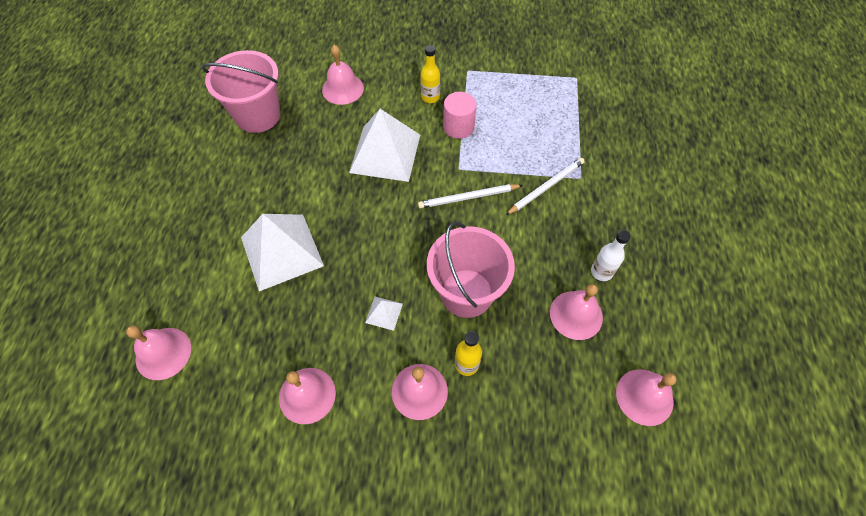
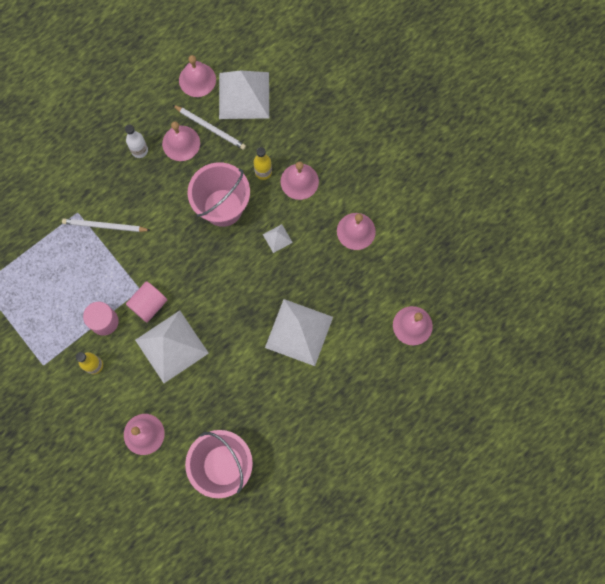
camera: 135 degrees left, 15 degrees up
(438, 165) = (149, 305): none -> pink cylinder
(468, 197) = (157, 264): white pencil -> white pencil (210, 128)
(580, 430) = (244, 95): none -> white pyramid

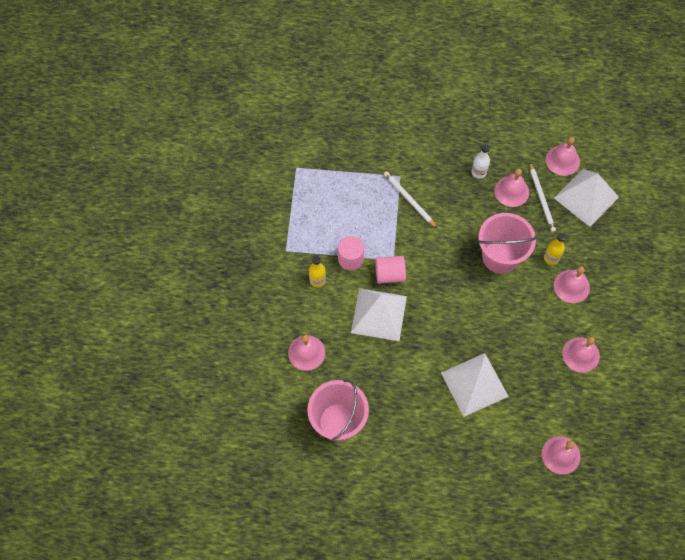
camera: 45 degrees right, 10 degrees down
(277, 238) = (519, 310): white pyramid -> none

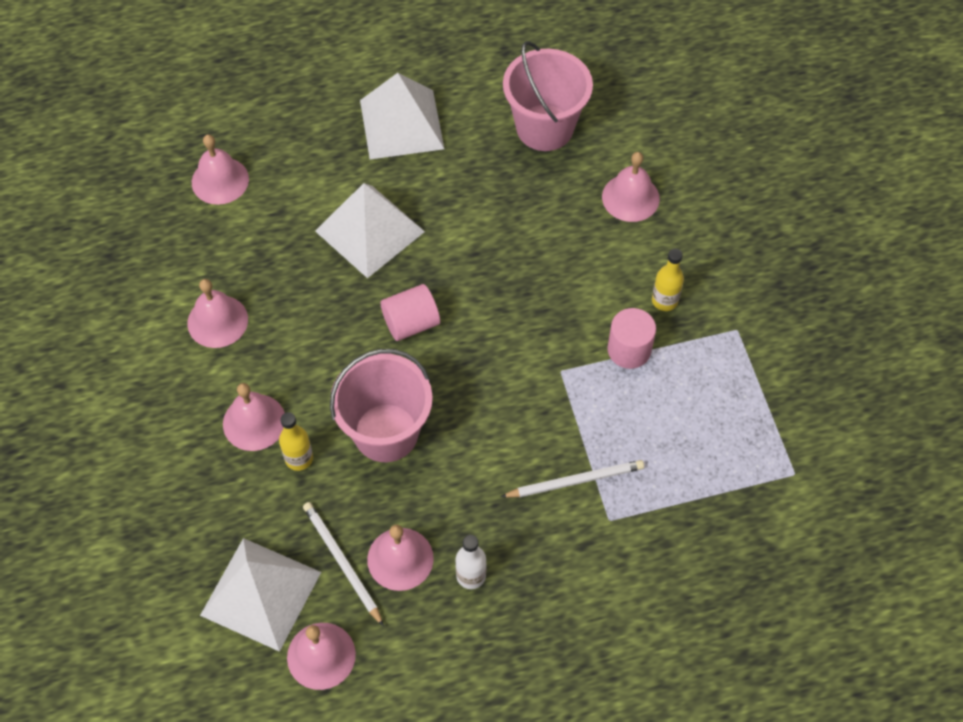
camera: 160 degrees right, 5 degrees down
(379, 314) = (548, 282): white pyramid -> white pyramid (401, 124)
(389, 274) = (556, 345): pink cylinder -> pink cylinder (411, 323)
(409, 200) = (575, 481): white pencil -> white pencil turned 45 degrees counterclockwise

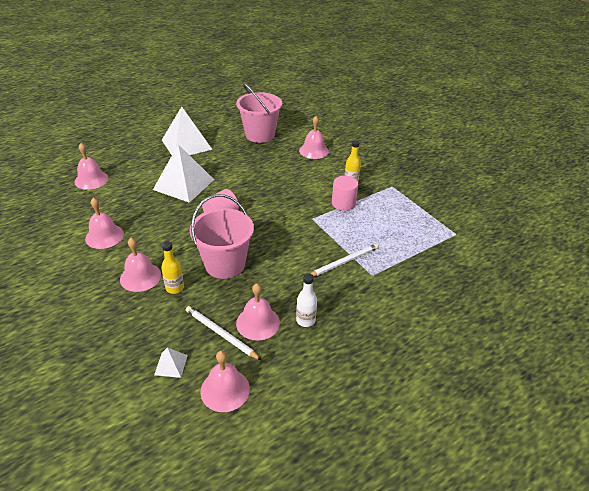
camera: 20 degrees left, 20 degrees down
(261, 593) = (171, 365): white pyramid -> white pyramid, size x0.43

